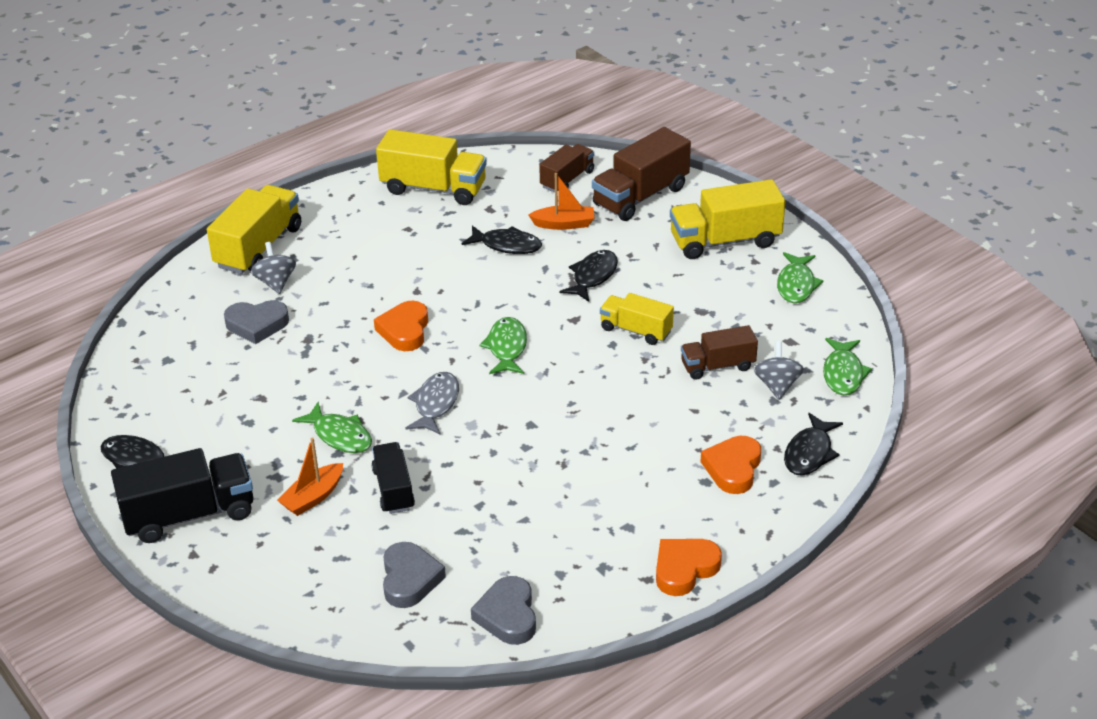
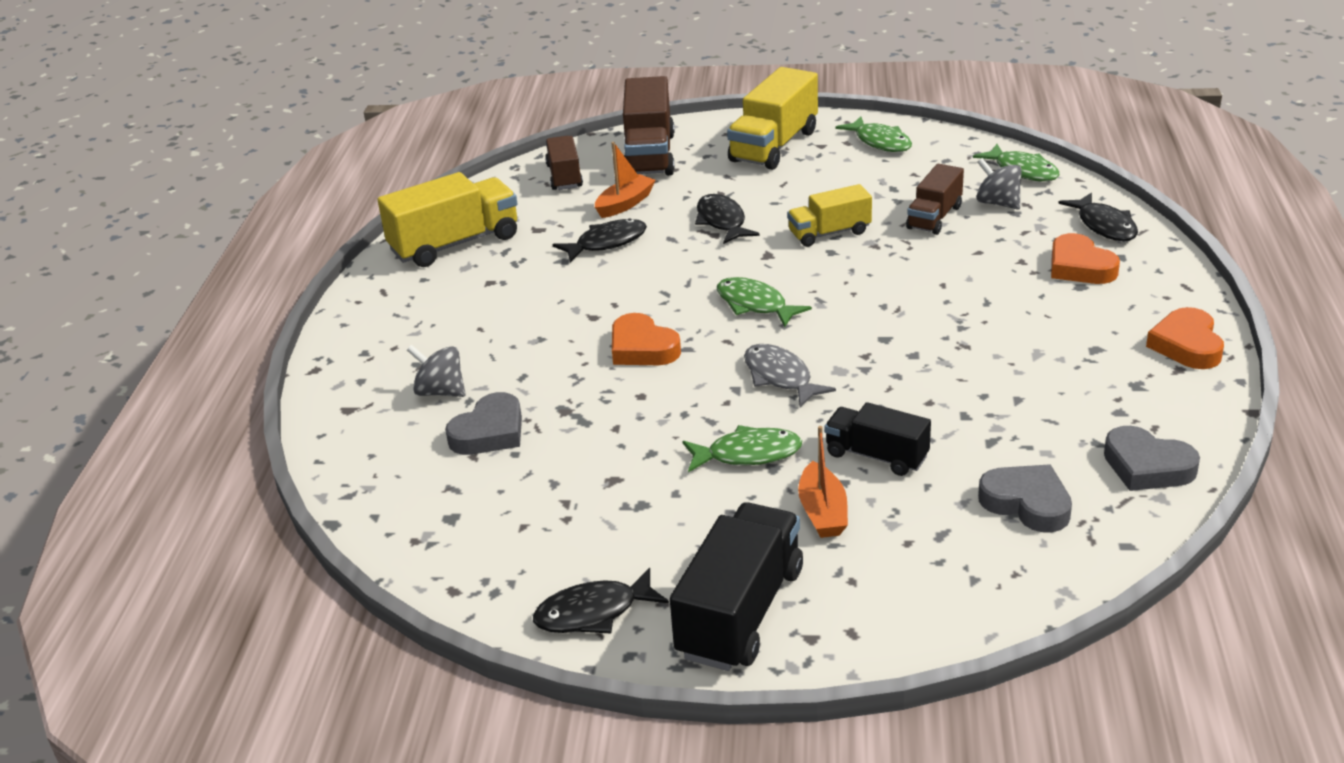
camera: 45 degrees left, 5 degrees down
(259, 247) = (365, 378): yellow truck -> none

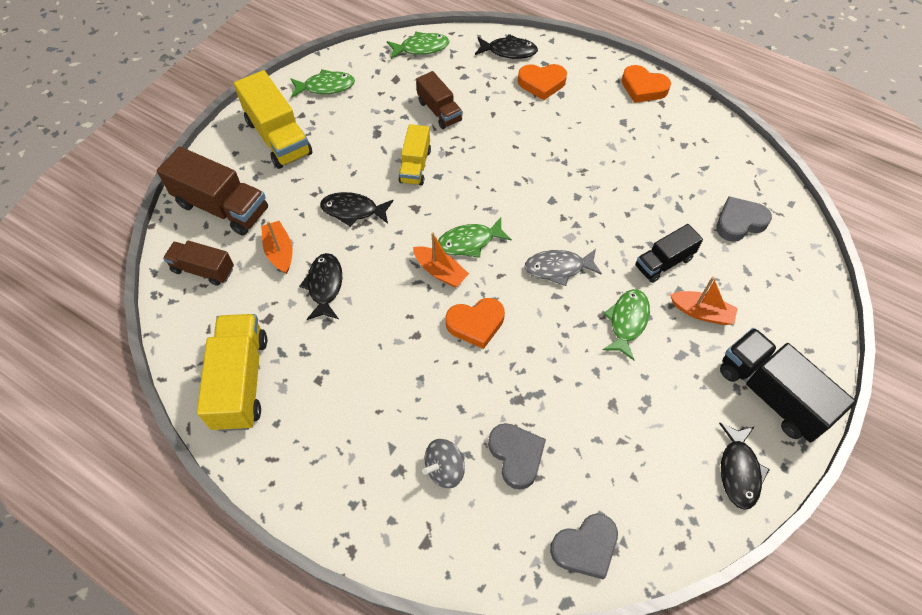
camera: 65 degrees left, 25 degrees up
(693, 301) = (440, 271): none -> orange boat
(998, 203) = (448, 77): grey spinning top -> none
(1147, 466) = (734, 161): grey heart -> grey heart (585, 547)

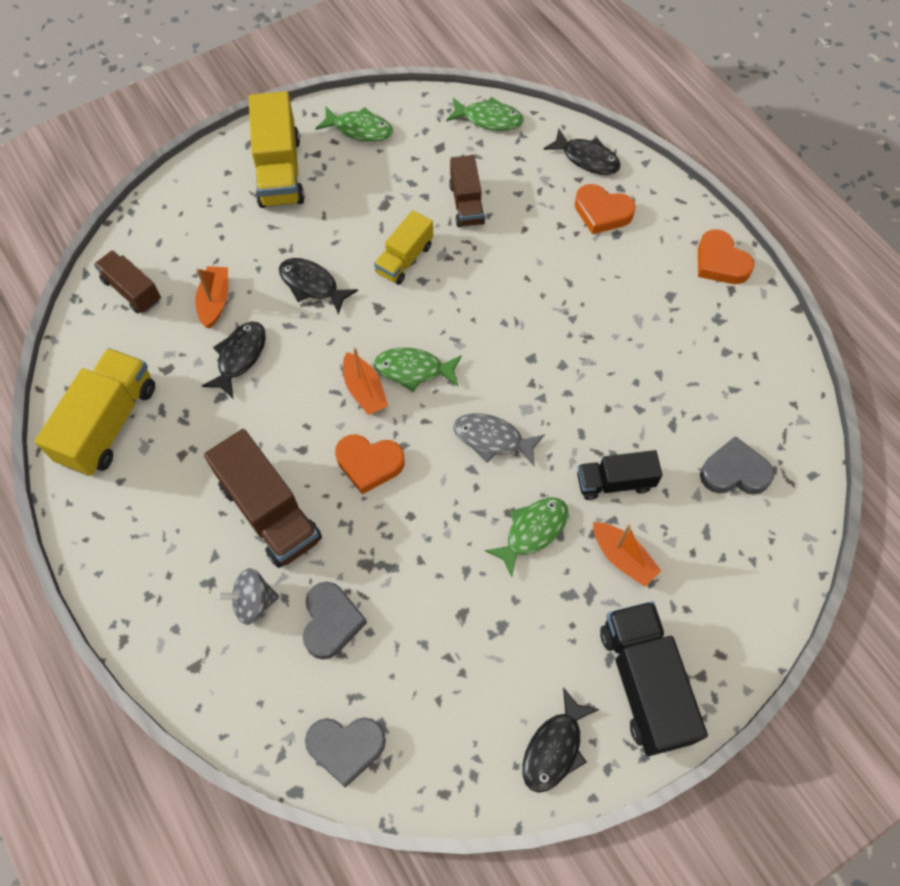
camera: 25 degrees right, 5 degrees up
(222, 207) = (184, 229): brown truck -> brown truck (269, 512)

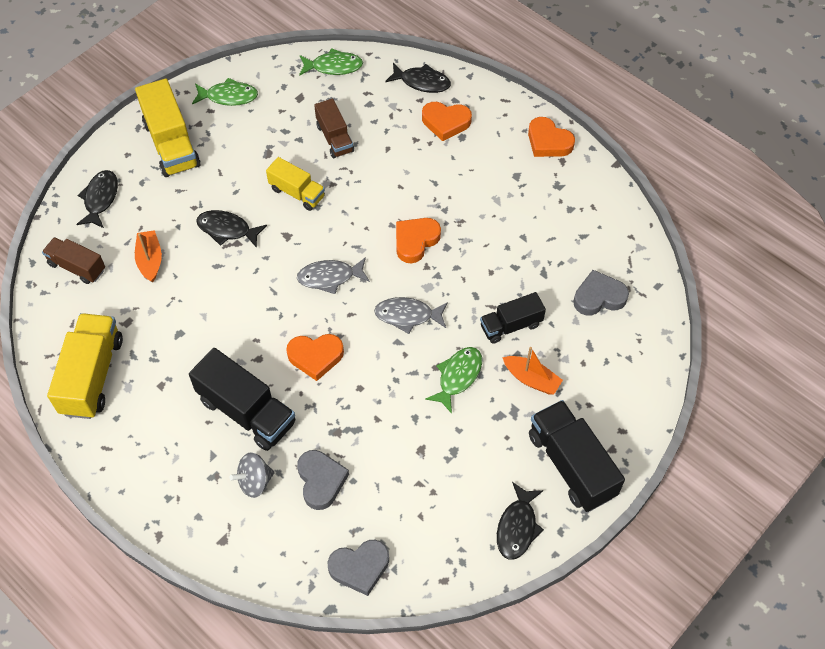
camera: 15 degrees left, 5 degrees down
(240, 357) = (185, 299): black fish -> black fish (100, 199)
(269, 512) = (246, 411): brown truck -> black truck
(364, 390) = (295, 302): orange boat -> none
(404, 259) = (297, 193): yellow truck -> yellow truck turned 75 degrees counterclockwise
(413, 370) = (330, 277): green fish -> grey fish
(527, 349) = (415, 241): none -> orange heart

